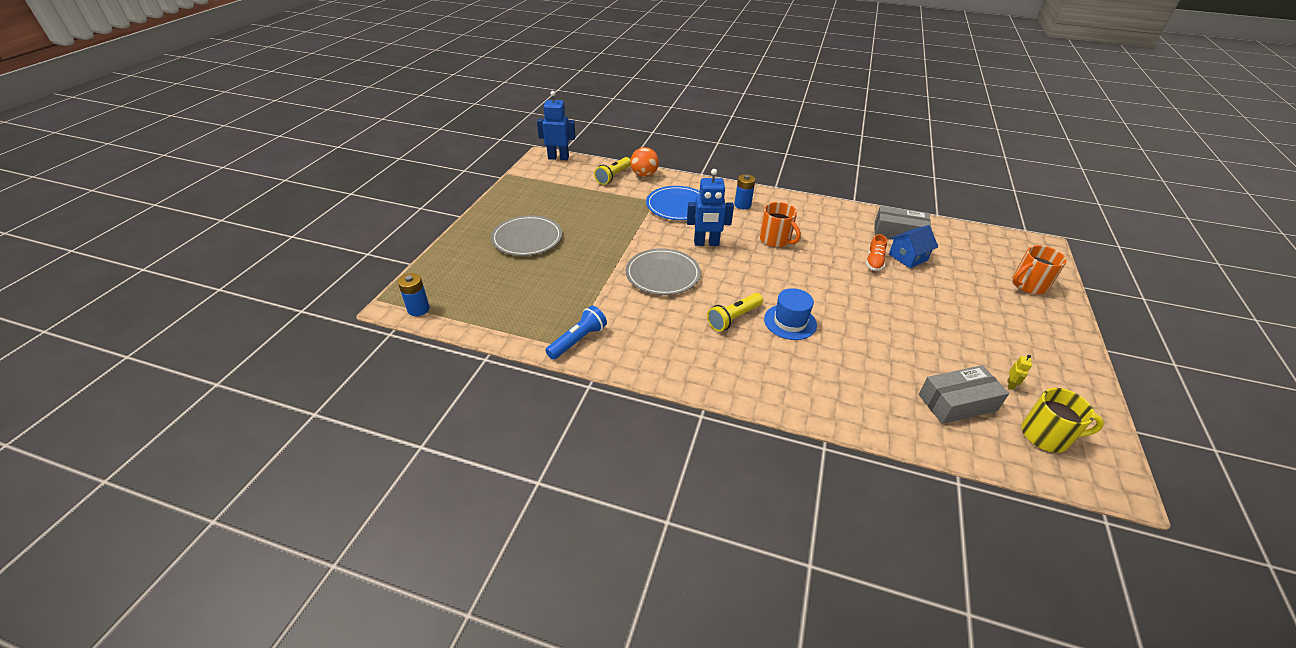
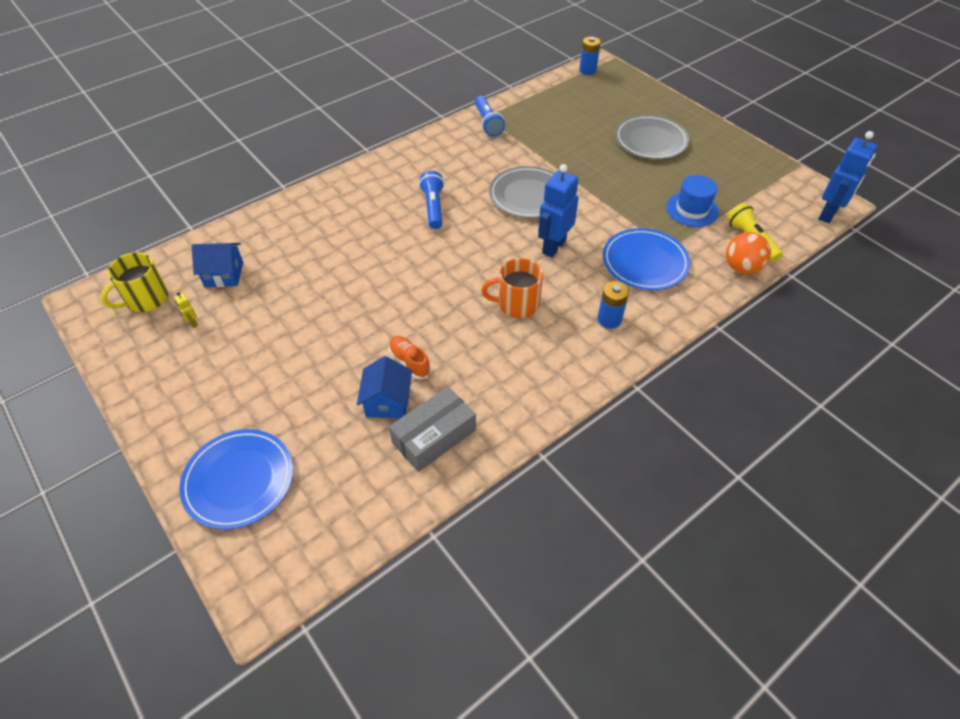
camera: 125 degrees right, 10 degrees up
(734, 318) = (433, 207): yellow flashlight -> blue flashlight
(790, 322) = (396, 237): blue hat -> blue hat (692, 209)
(957, 402) = (224, 274): grey box -> blue house
(1028, 285) = (239, 480): orange mug -> blue plate

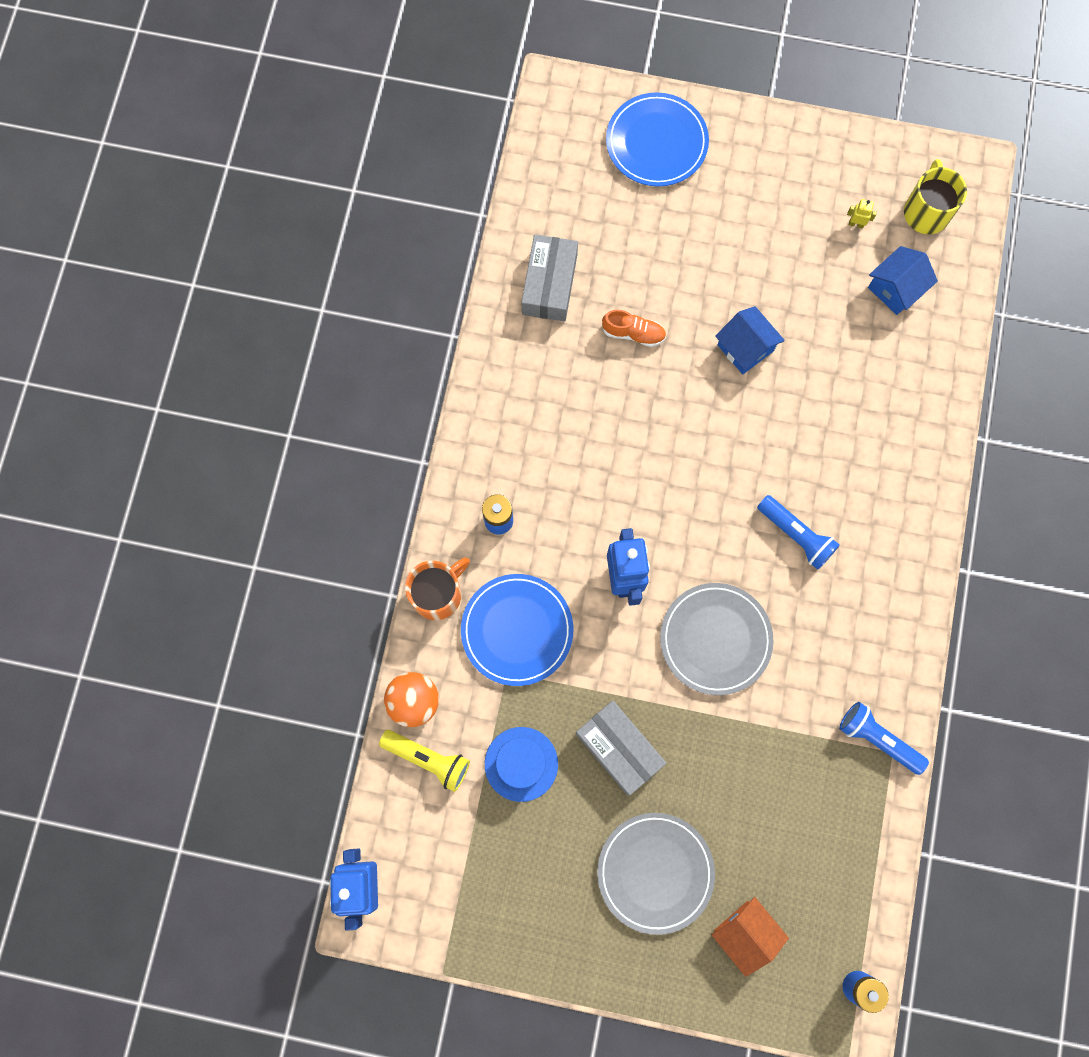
camera: 140 degrees right, 25 degrees up
(387, 402) = (614, 284): blue house -> blue house (745, 348)
(517, 304) = (597, 471): orange mug -> orange mug (438, 594)
(624, 104) = (745, 933): none -> orange house
(628, 186) = (619, 749): none -> grey box

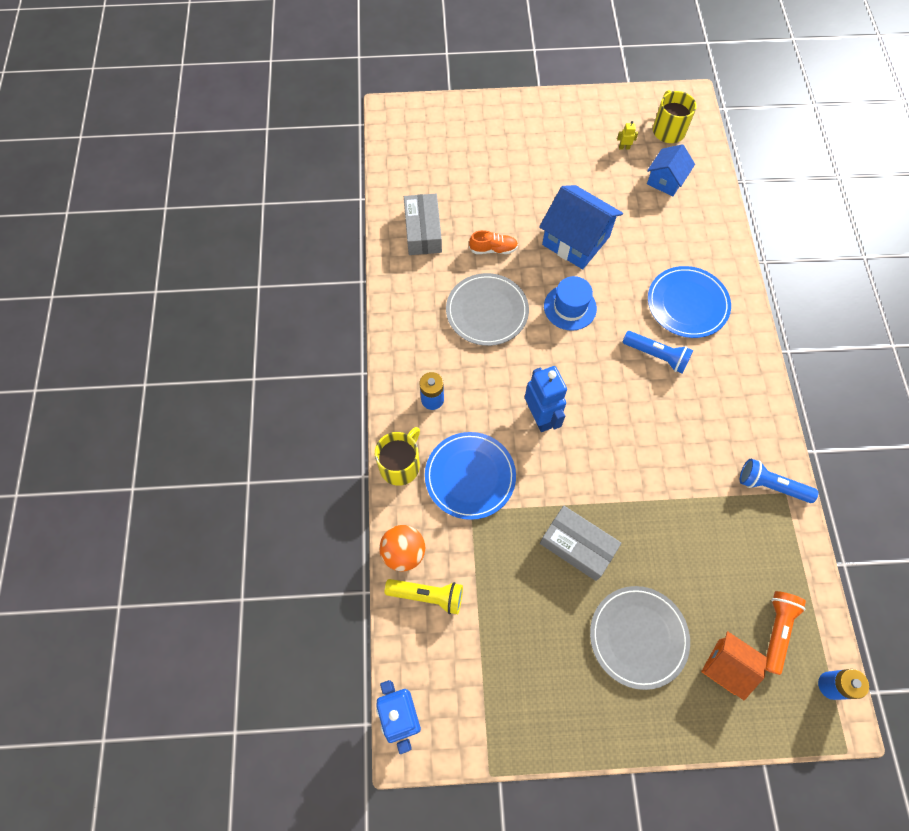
camera: 15 degrees left, 10 degrees down
(438, 594) = (400, 465): orange mug -> yellow mug
(521, 764) = (504, 579): blue hat -> blue hat (570, 307)
(656, 142) = (471, 128): blue plate -> blue plate (687, 304)
(715, 639) = (623, 444): grey plate -> grey plate (487, 311)
(745, 348) = (576, 240): blue house -> blue house, size x1.65
(818, 909) = (776, 631): none -> orange flashlight

